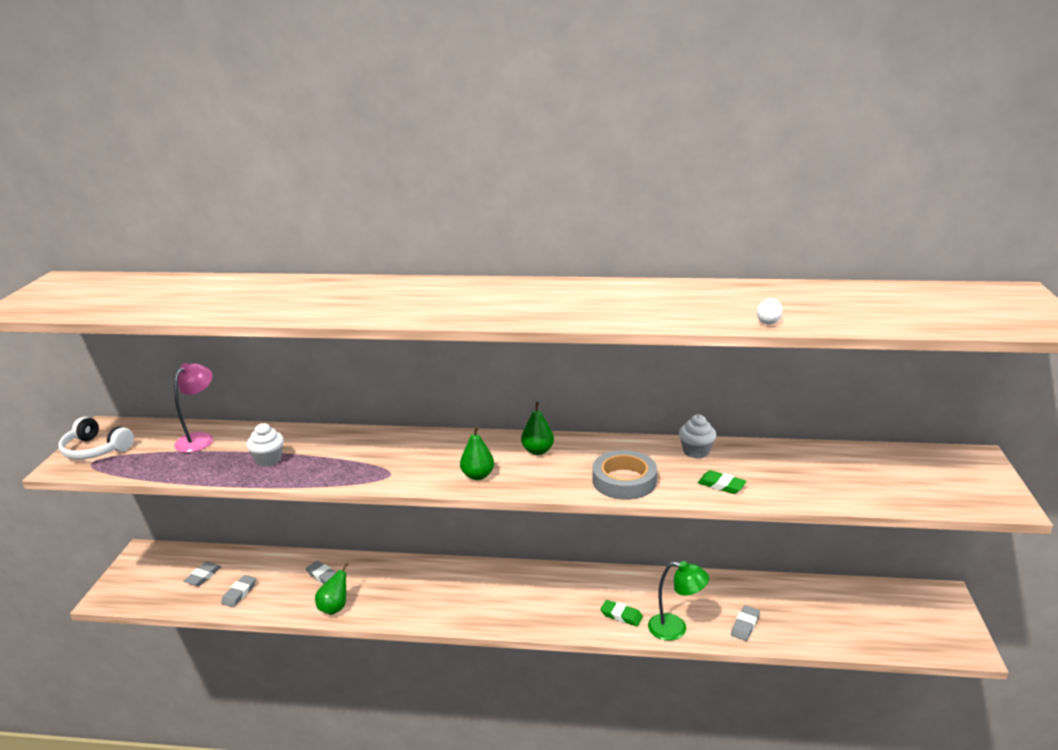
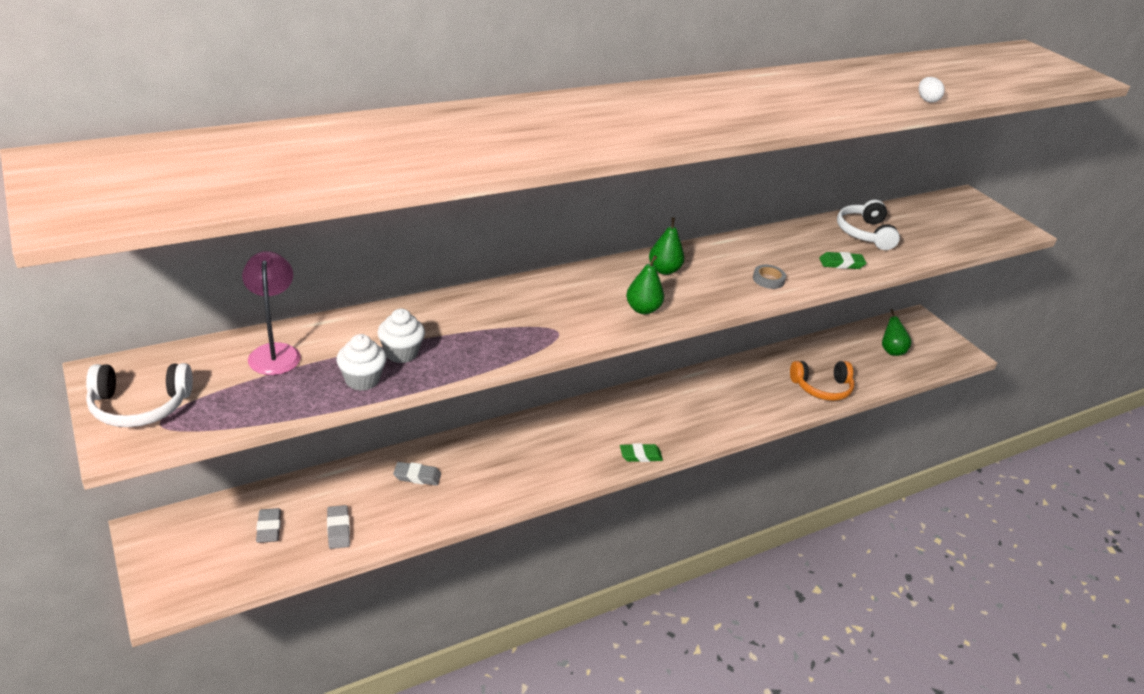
camera: 40 degrees left, 10 degrees up
(334, 608) = (465, 503): green pear -> green pear (891, 351)
(621, 615) = (728, 413): green eraser -> green eraser (640, 455)
(624, 481) = (768, 279): grey tape -> grey tape, size x0.49
(675, 629) = (778, 409): green lamp -> none
(696, 451) = (789, 238): white cupcake -> white cupcake (362, 380)
(745, 625) = (822, 388): grey eraser -> orange headphones
(788, 465) = (864, 233): none -> white headphones

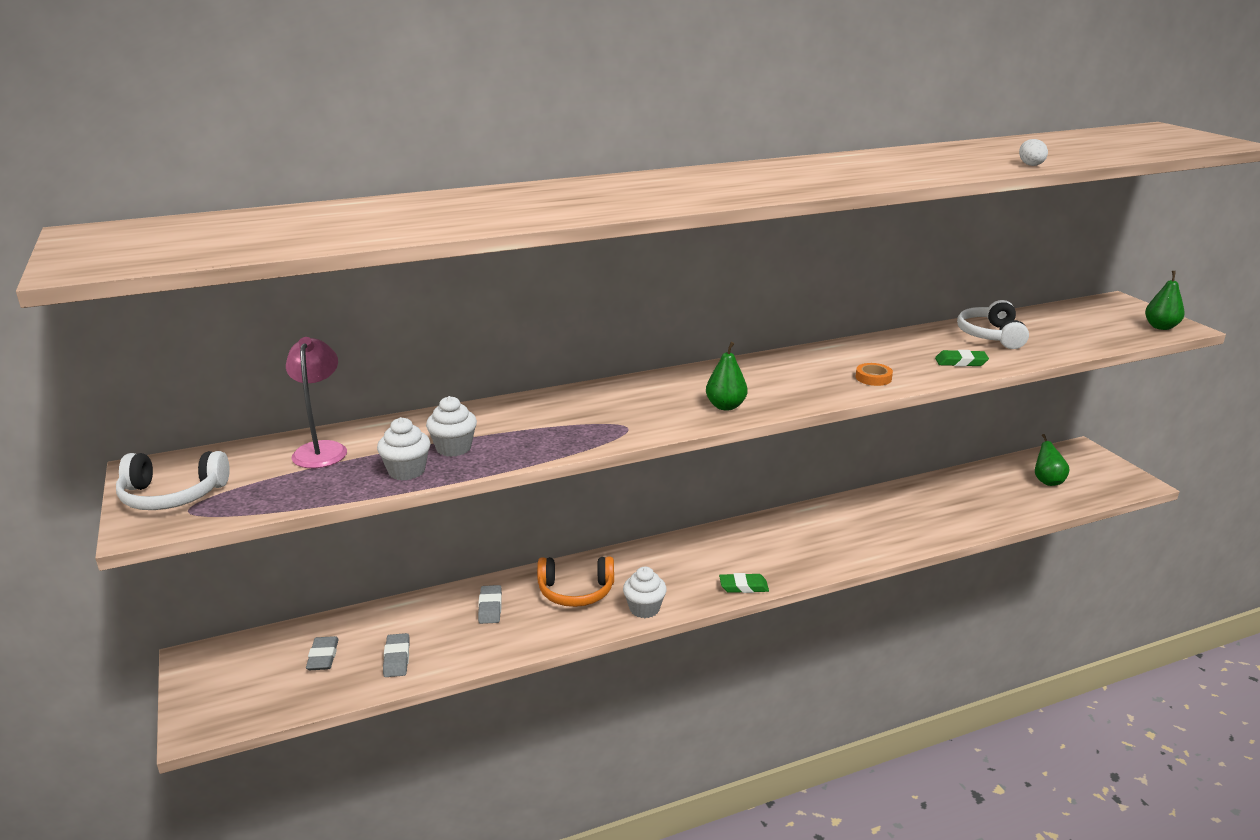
camera: 10 degrees right, 10 degrees down
(417, 476) = (490, 607): grey eraser -> grey eraser turned 75 degrees clockwise
(556, 478) = (644, 609): none -> white cupcake
(664, 270) = (755, 373): green pear -> green pear (1161, 327)
(768, 279) = (873, 378): grey tape -> orange tape
(822, 388) = (962, 518): orange headphones -> orange headphones (576, 591)

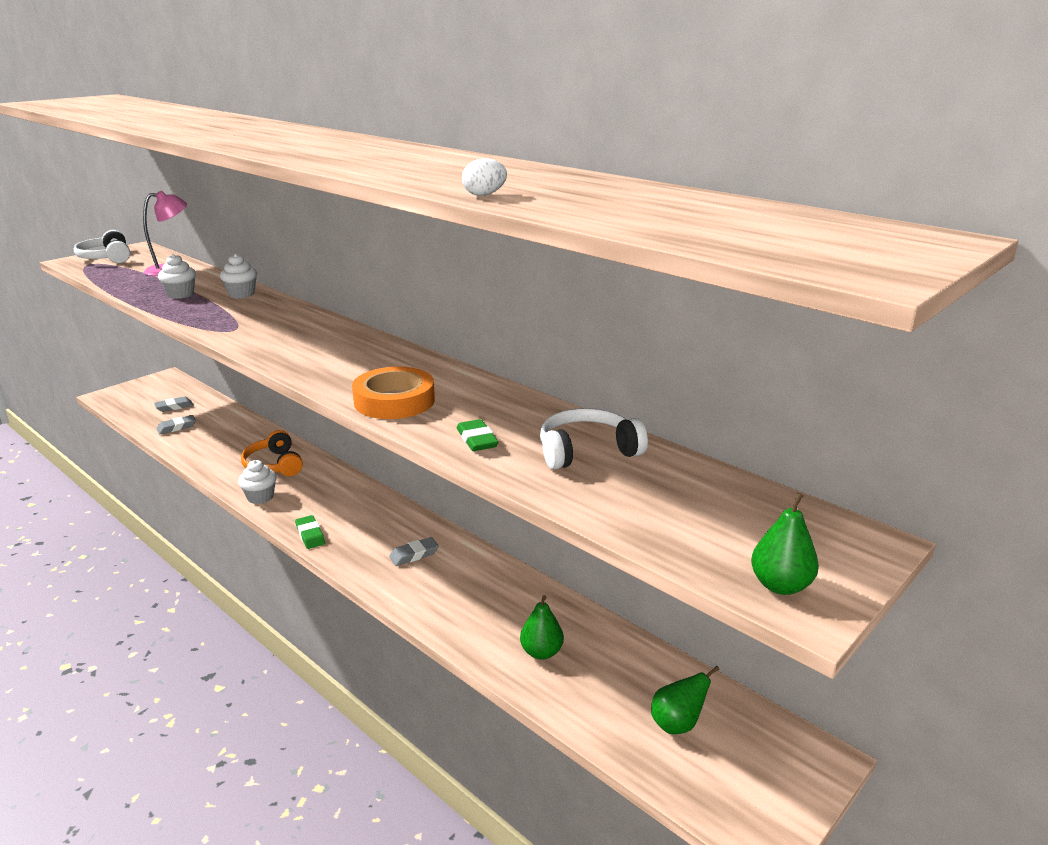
camera: 65 degrees right, 0 degrees up
(407, 471) = (144, 291): white cupcake -> white cupcake (241, 294)
(490, 607) = (242, 440): grey eraser -> grey eraser (414, 555)
(725, 406) = (288, 353): green pear -> green pear (541, 652)
(873, 378) = (394, 401): orange tape -> orange tape, size x2.02

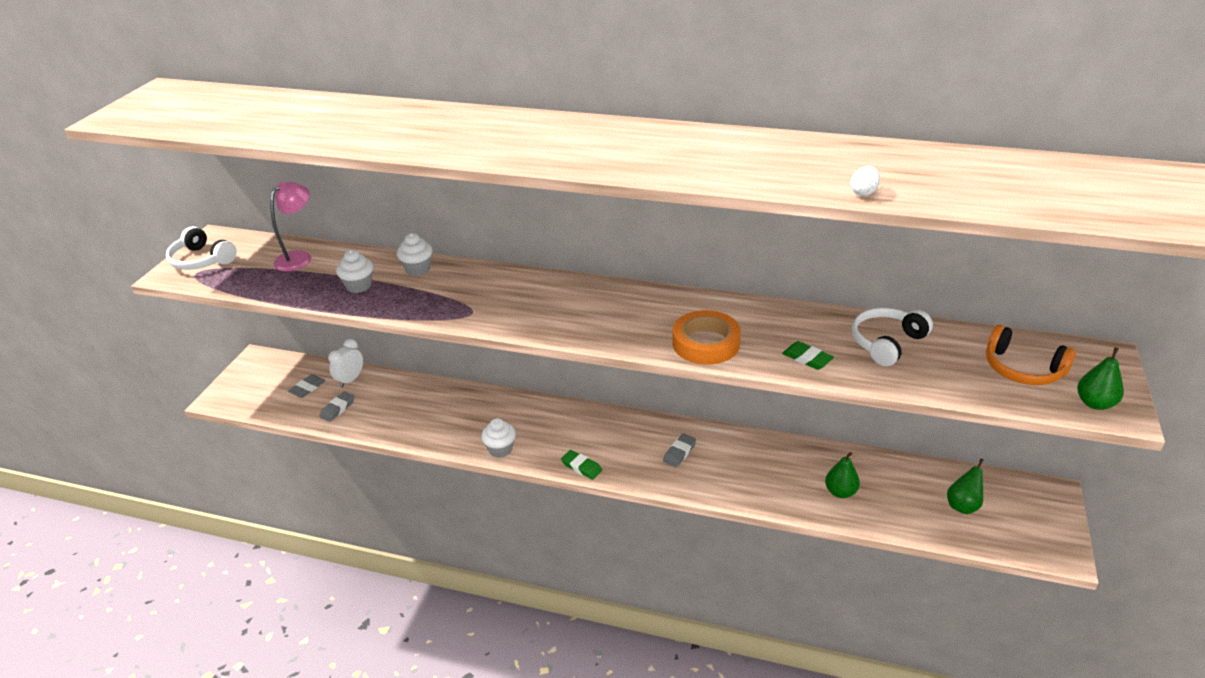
camera: 25 degrees left, 10 degrees up
(211, 410) = (350, 380): none -> white clock
(274, 465) = (477, 415): orange headphones -> orange headphones (1022, 369)

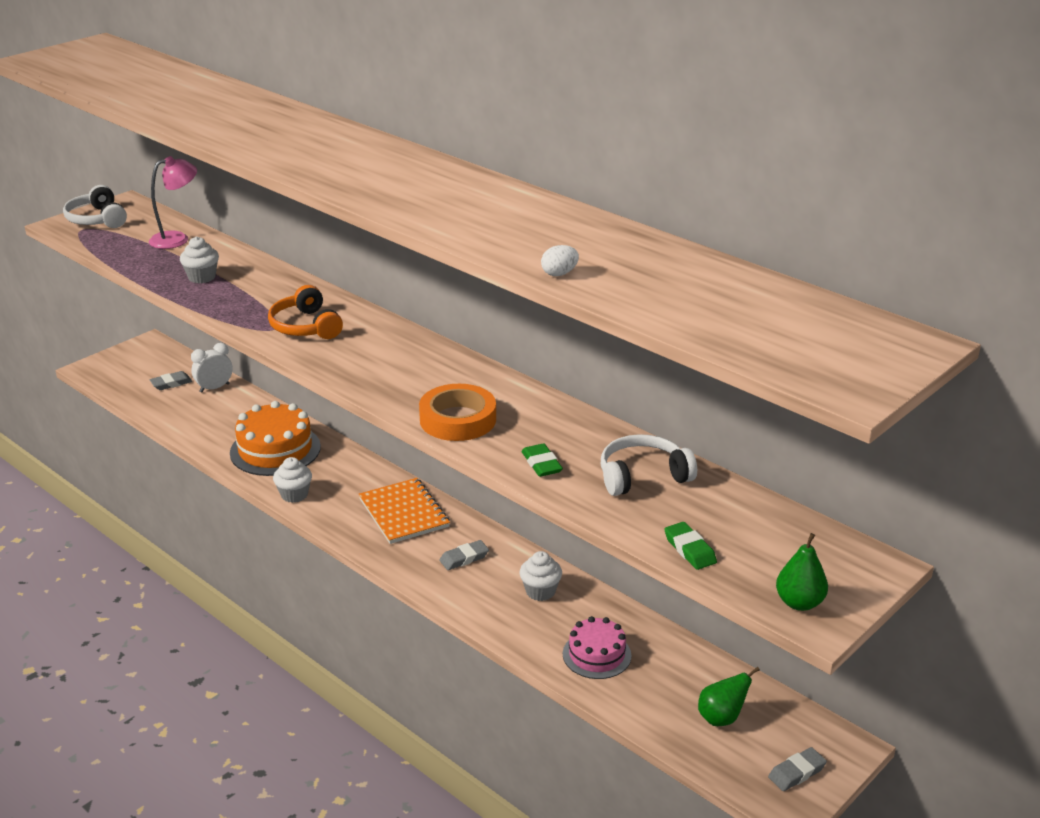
camera: 25 degrees right, 5 degrees down
(338, 409) = (182, 410): grey eraser -> grey eraser (797, 772)
(417, 269) = (267, 277): white cupcake -> white cupcake (540, 591)
(450, 416) = (275, 450): none -> orange cake
(581, 467) = (355, 537): green eraser -> green eraser (690, 549)
(601, 432) = (403, 513): none -> orange notebook
(840, 492) = (596, 654): green pear -> pink cake
(1022, 369) = (761, 546): orange headphones -> orange headphones (305, 326)

